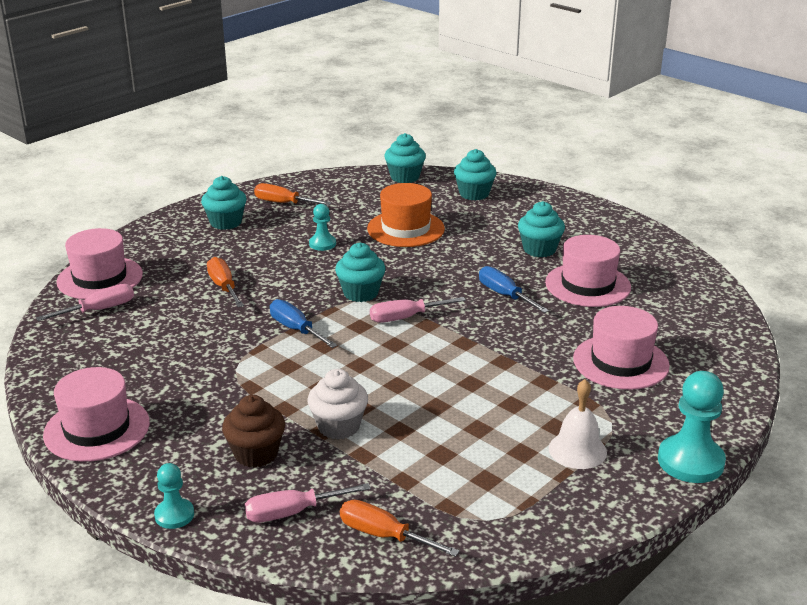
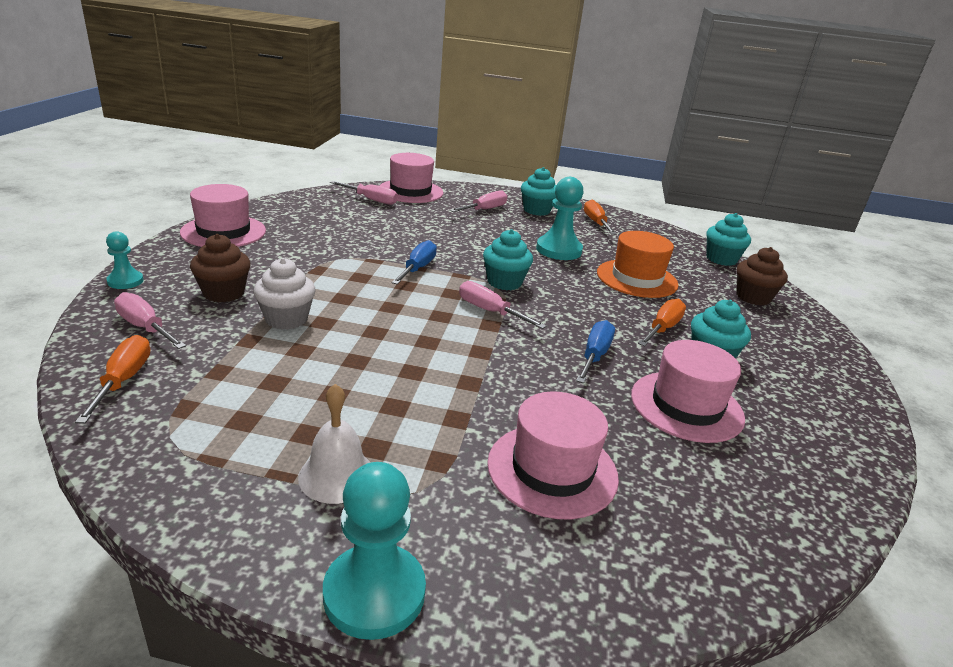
camera: 55 degrees right, 0 degrees up
(195, 250) = (484, 210): none -> pink screwdriver
(224, 287) = (447, 229): orange screwdriver -> orange screwdriver (662, 328)
(322, 244) = (558, 250): turquoise pawn -> turquoise pawn, size x1.78
(474, 194) = (753, 297): turquoise cupcake -> brown cupcake

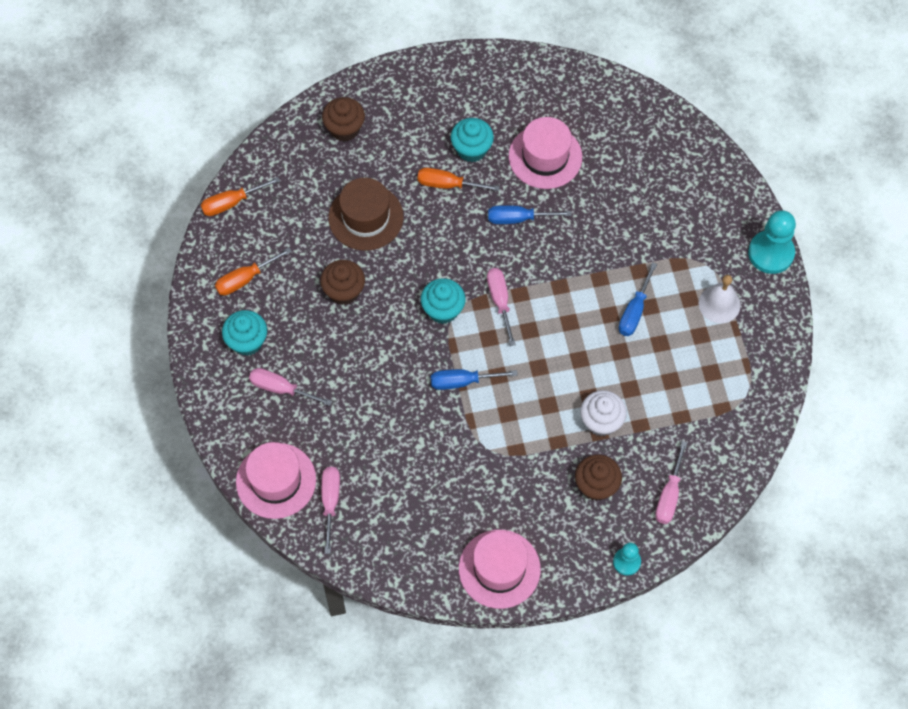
camera: 110 degrees left, 35 degrees up
(123, 380) = (723, 458): orange screwdriver -> orange screwdriver (232, 203)
(399, 392) = (634, 311): none -> blue screwdriver
(490, 311) = (500, 301): pink screwdriver -> pink screwdriver turned 150 degrees clockwise
(552, 470) = (651, 211): pink hat -> none
(558, 250) = (344, 291): turquoise pawn -> brown cupcake
(637, 278) = (366, 217): orange hat -> brown hat
(721, 259) = (270, 158): turquoise cupcake -> none

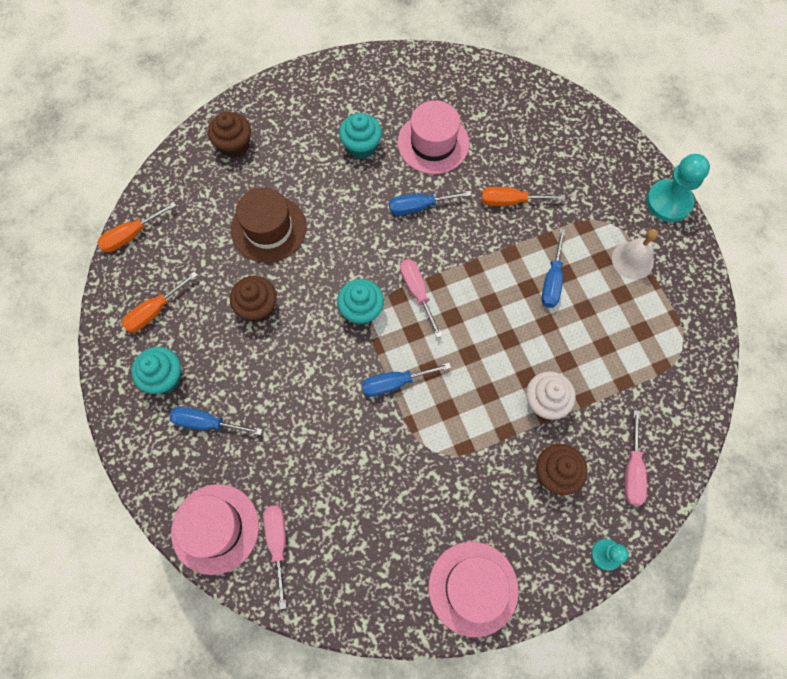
camera: 10 degrees left, 5 degrees up
(281, 389) = (207, 423): pink screwdriver -> blue screwdriver
(448, 184) = (344, 184): orange screwdriver -> orange screwdriver (510, 201)

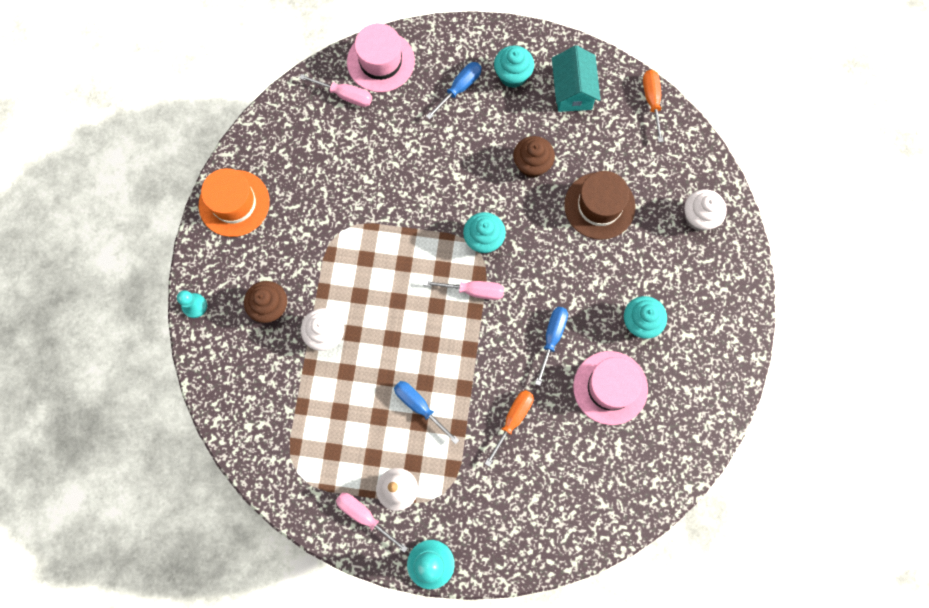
camera: 120 degrees right, 5 degrees up
(155, 311) = (572, 90): orange screwdriver -> turquoise house
(234, 145) = (699, 217): brown cupcake -> white cupcake
(395, 383) = (409, 232): blue screwdriver -> none
(473, 588) = (234, 203): pink hat -> orange hat
(632, 470) = (236, 365): pink screwdriver -> pink screwdriver (364, 516)

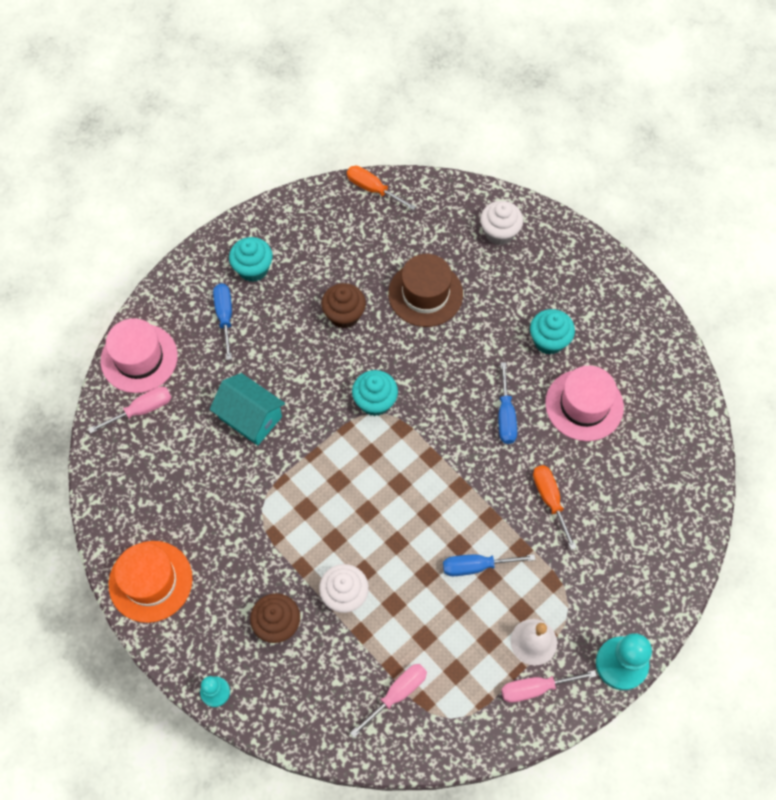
camera: 50 degrees left, 10 degrees down
(474, 291) = (412, 444): pink screwdriver -> pink screwdriver (397, 694)
(552, 338) = (505, 415): blue screwdriver -> blue screwdriver turned 150 degrees counterclockwise
(572, 90) = (309, 236): turquoise house -> turquoise house (250, 417)

